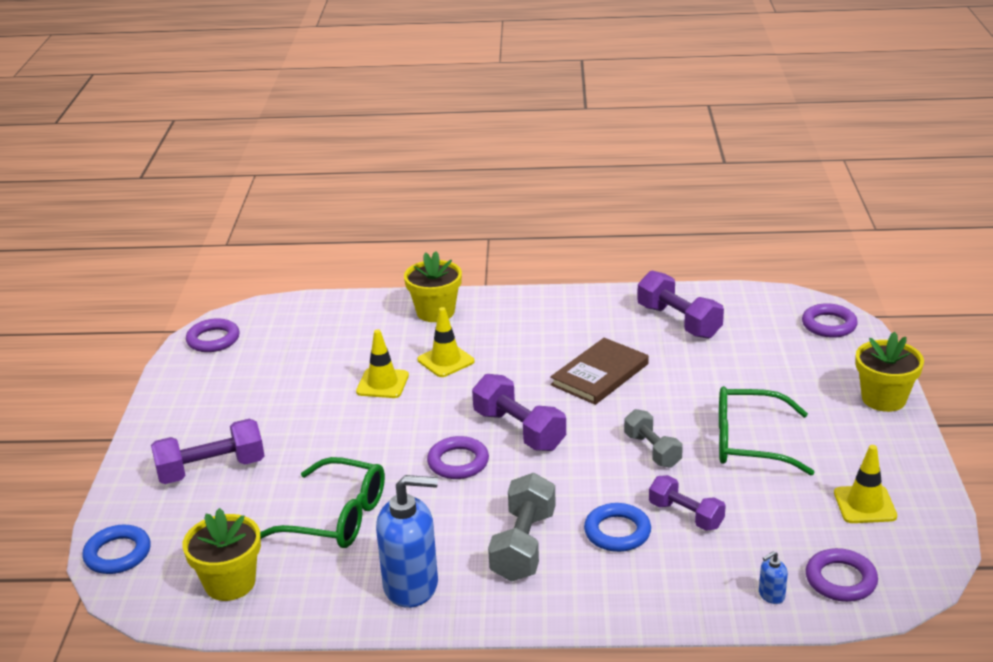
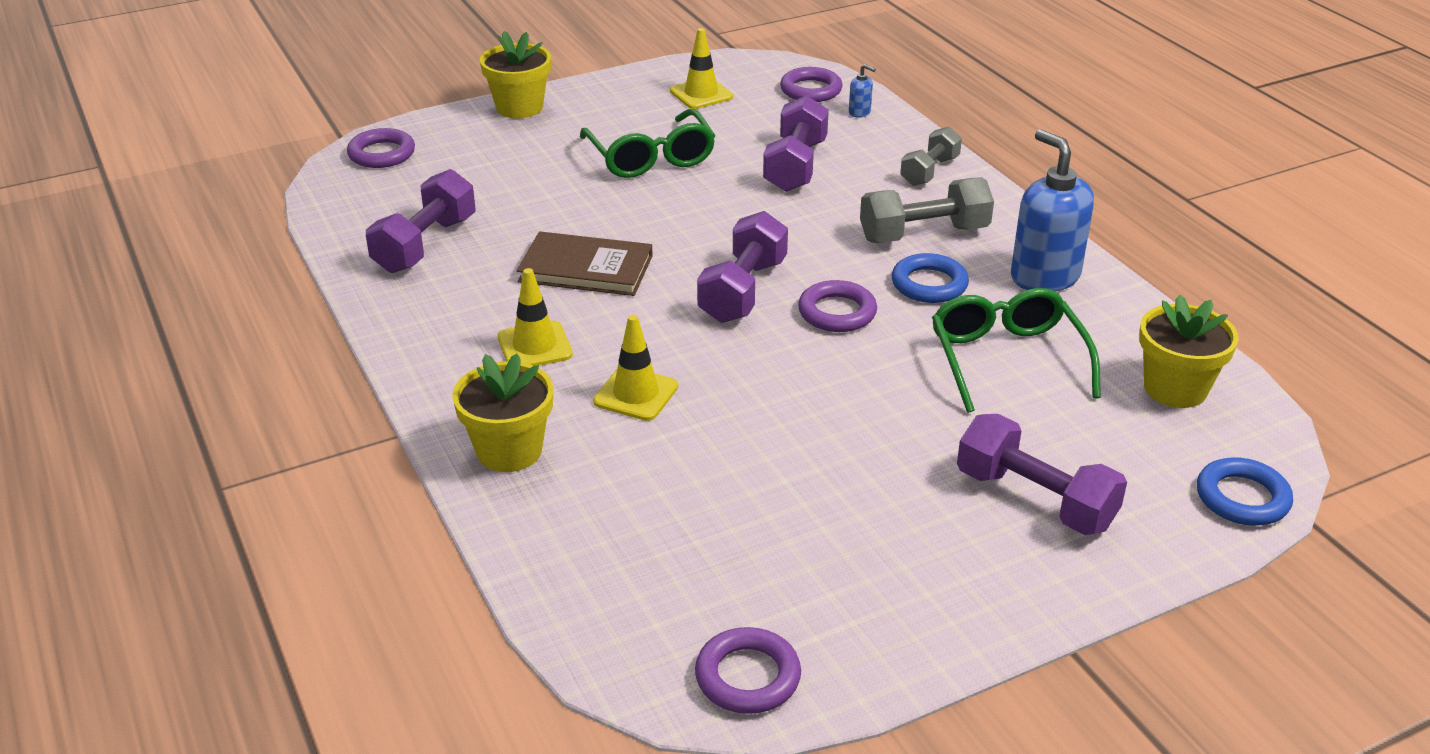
camera: 120 degrees left, 5 degrees up
(382, 383) = (730, 429): yellow traffic cone -> yellow traffic cone (535, 346)
(617, 532) = (853, 193): blue ring -> blue ring (929, 284)
(652, 450) = (709, 203): grey dumbbell -> grey dumbbell (929, 171)
(686, 515) = (795, 166): purple dumbbell -> purple dumbbell, size x1.51

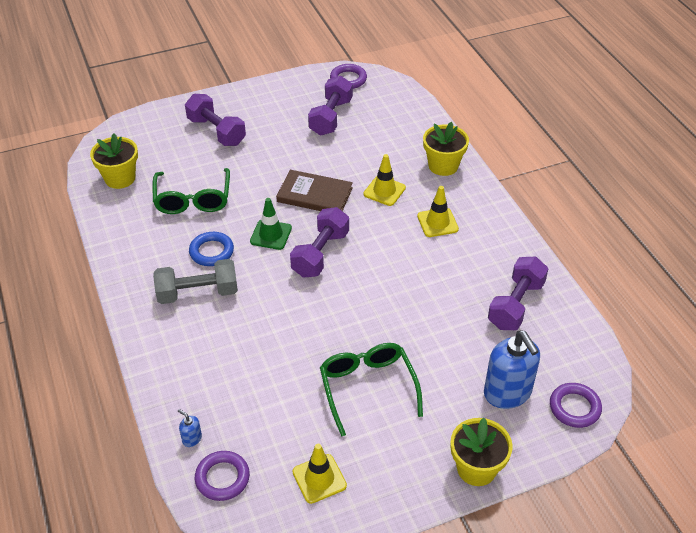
camera: 175 degrees left, 10 degrees up
(586, 269) = (412, 277): brown book -> brown book (314, 195)
(795, 166) = (262, 370): purple dumbbell -> purple dumbbell (331, 117)
(837, 312) = (271, 235): purple ring -> green traffic cone
(929, 171) = (167, 357): grey dumbbell -> none
(1044, 276) = (142, 253): blue soap dispenser -> blue soap dispenser (507, 393)
(1242, 498) = (129, 127): blue ring -> none

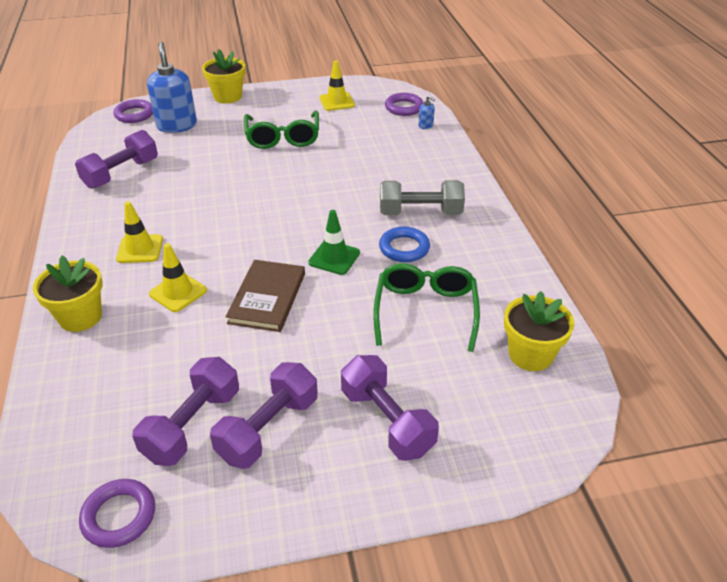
camera: 170 degrees left, 5 degrees down
(314, 195) = (267, 298): brown book -> brown book turned 75 degrees clockwise
(320, 254) = (285, 233): purple dumbbell -> purple dumbbell (268, 428)

